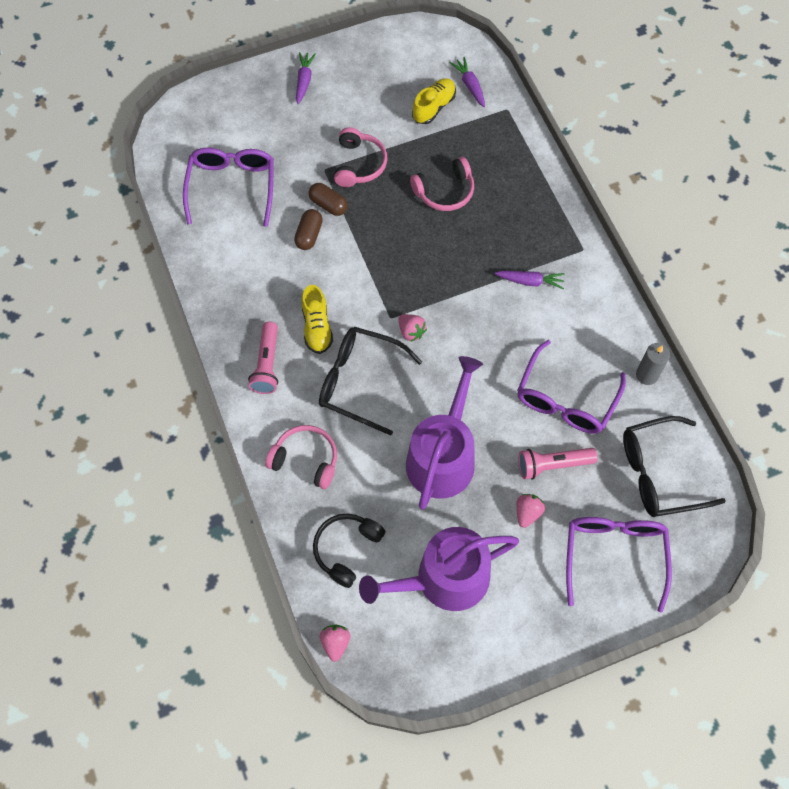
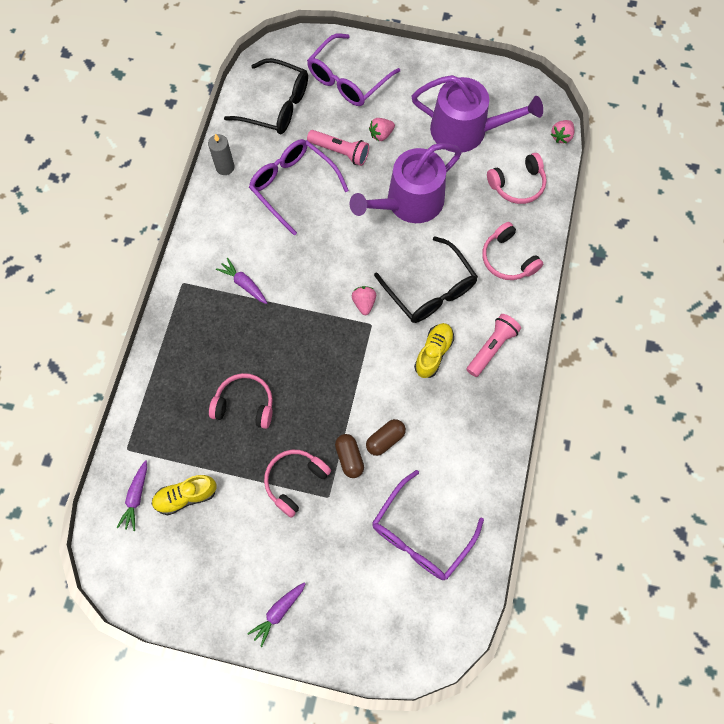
camera: 145 degrees left, 5 degrees up
(347, 549) = (517, 184): black headphones -> pink headphones
(566, 398) = (293, 186): purple glasses -> purple glasses turned 105 degrees counterclockwise

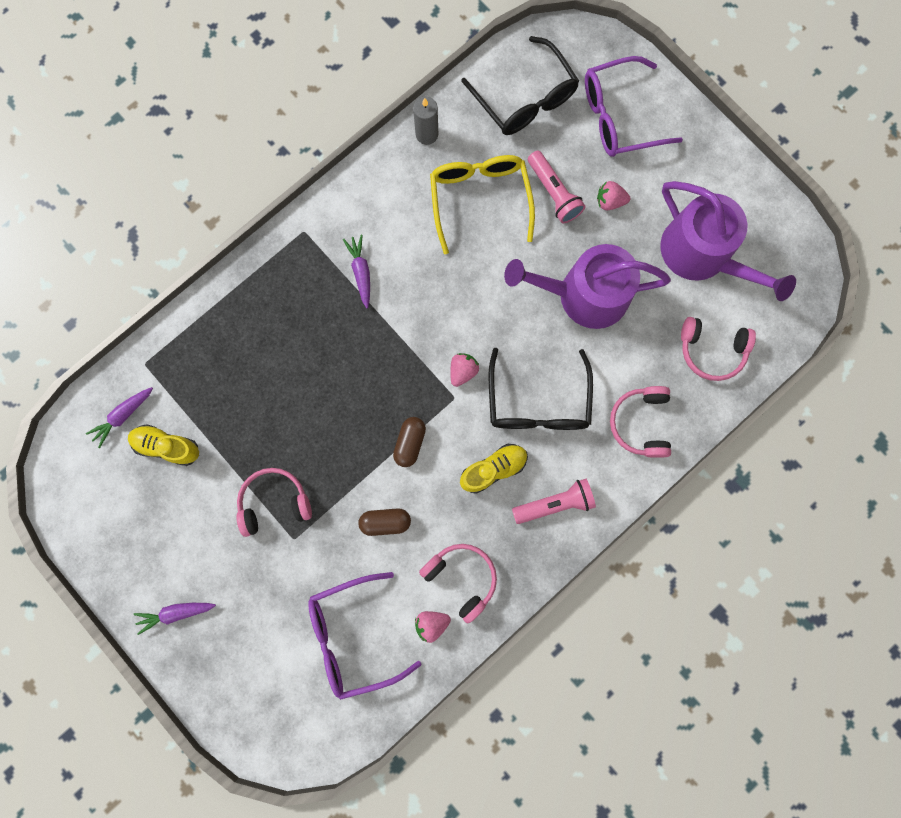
camera: 35 degrees right, 10 degrees up
(245, 404) = (279, 395): pink headphones -> pink headphones (461, 578)
(293, 186) = (480, 200): purple glasses -> yellow glasses
(349, 458) = (339, 516): brown capsule -> brown capsule (410, 443)
(561, 136) = (799, 328): pink strawberry -> pink strawberry (431, 623)

